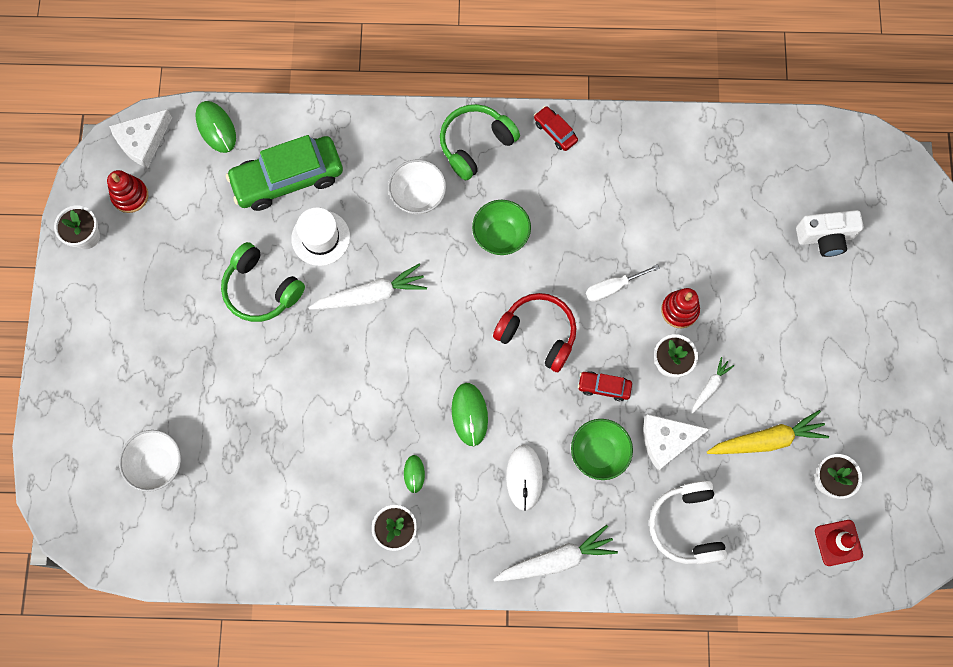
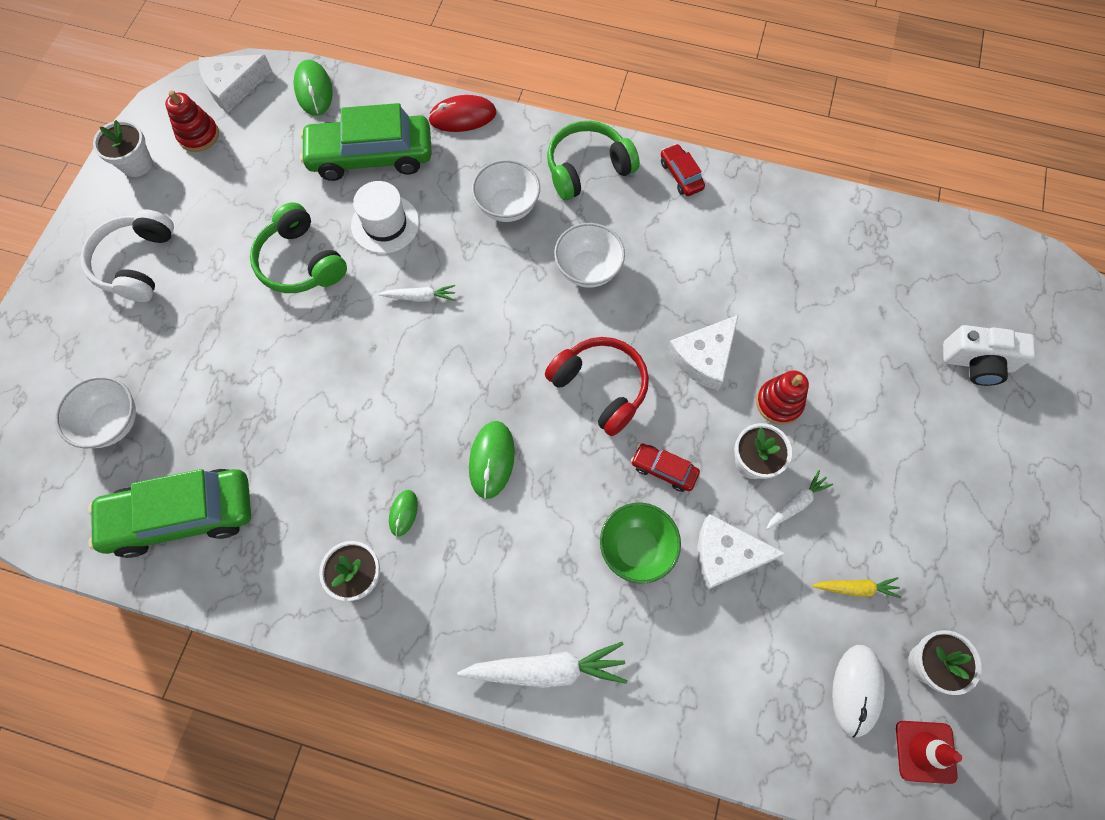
camera: 15 degrees right, 5 degrees down
(242, 522) = (182, 515): none -> green car
(355, 121) = (462, 116): none -> red mouse
(371, 295) = (420, 297): white carrot -> white carrot, size x0.54
(501, 236) = (588, 269): green bowl -> white bowl
(524, 477) = (535, 553): white mouse -> white mouse (856, 690)
(612, 287) = (704, 357): white screwdriver -> white cheese
(686, 526) = (725, 671): white headphones -> white headphones (137, 263)
(767, 439) = (855, 588): yellow carrot -> yellow carrot, size x0.54

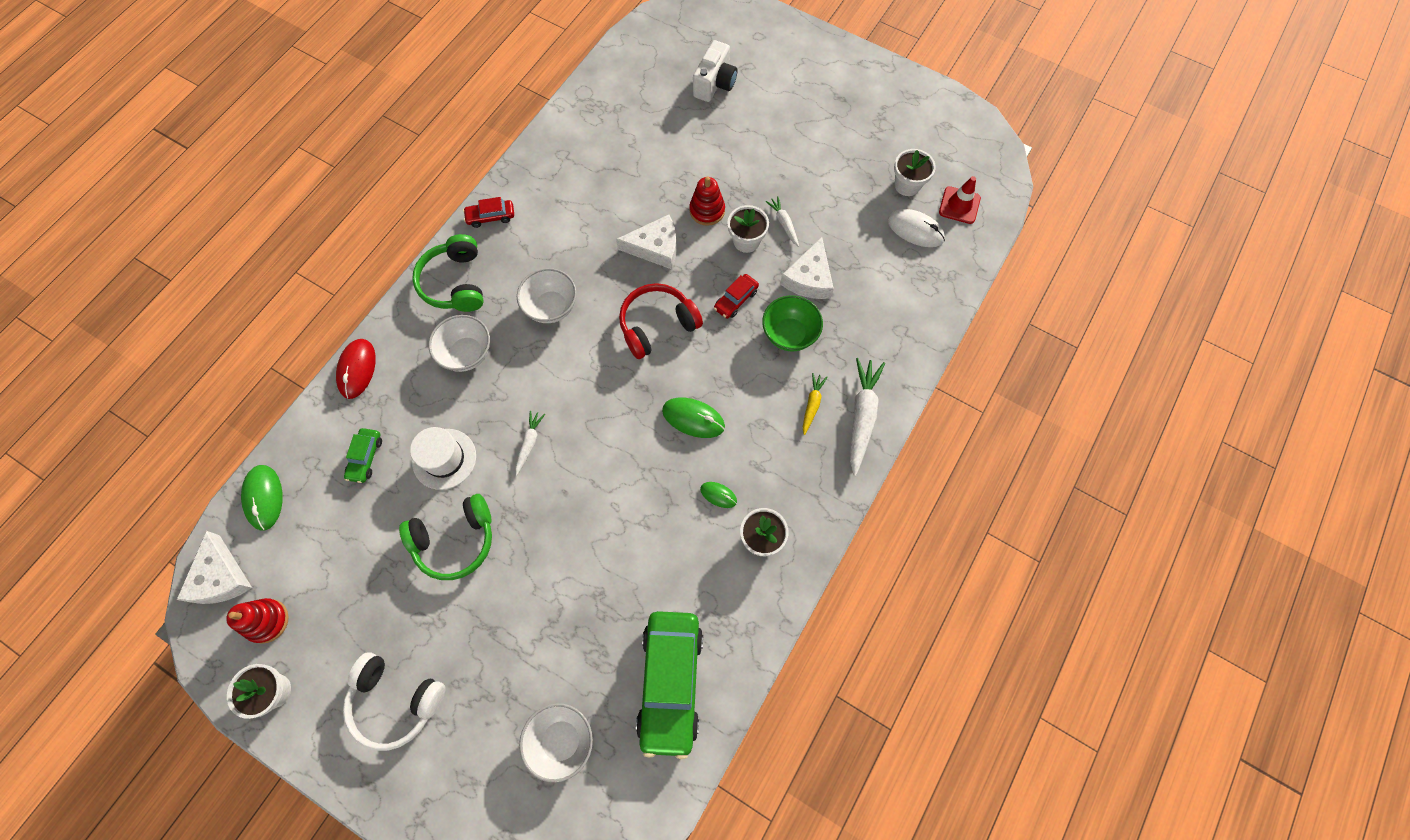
camera: 75 degrees left, 0 degrees up
(314, 90) = (264, 497): green mouse -> green mouse turned 75 degrees clockwise
(371, 156) = (365, 458): green car -> green car, size x0.45
(704, 357) = (655, 247): white cheese -> white cheese turned 60 degrees counterclockwise
(855, 588) = (850, 208): yellow carrot -> yellow carrot (812, 404)

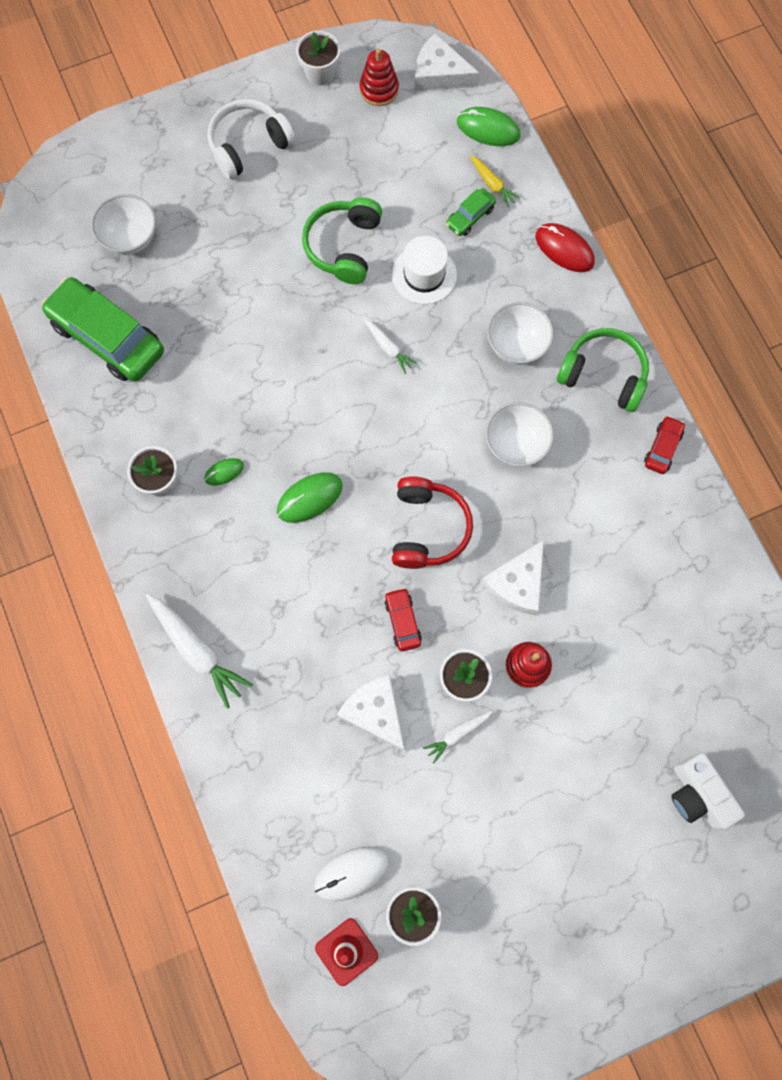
camera: 125 degrees right, 5 degrees up
(365, 458) = (470, 216): green car -> green car turned 90 degrees counterclockwise
(783, 223) = (457, 735): white carrot -> white carrot turned 135 degrees clockwise
(789, 334) = (328, 646): green bowl -> none
(812, 404) = (243, 614): yellow carrot -> yellow carrot (492, 184)

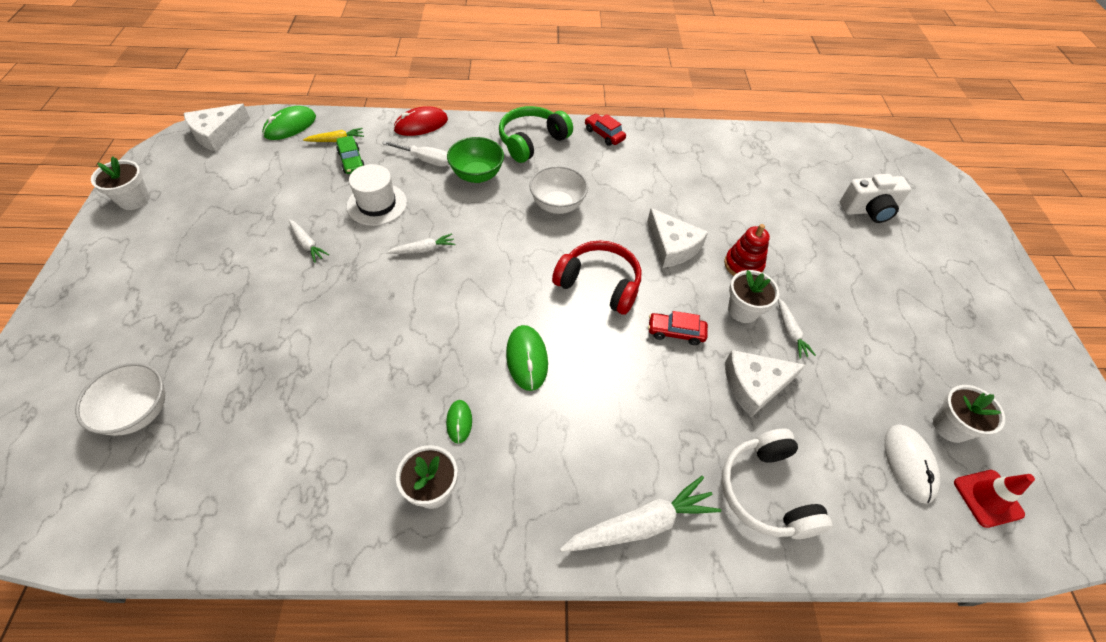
camera: 70 degrees left, 20 degrees down
(108, 337) = (230, 481): green car -> none
(248, 145) = (146, 274): white headphones -> white headphones (766, 492)
(344, 246) = (307, 244): green headphones -> white carrot
(379, 89) = (191, 171): red stacking toy -> none
(511, 284) = (426, 160): none -> white screwdriver
(516, 345) = (477, 175): white bowl -> green bowl

